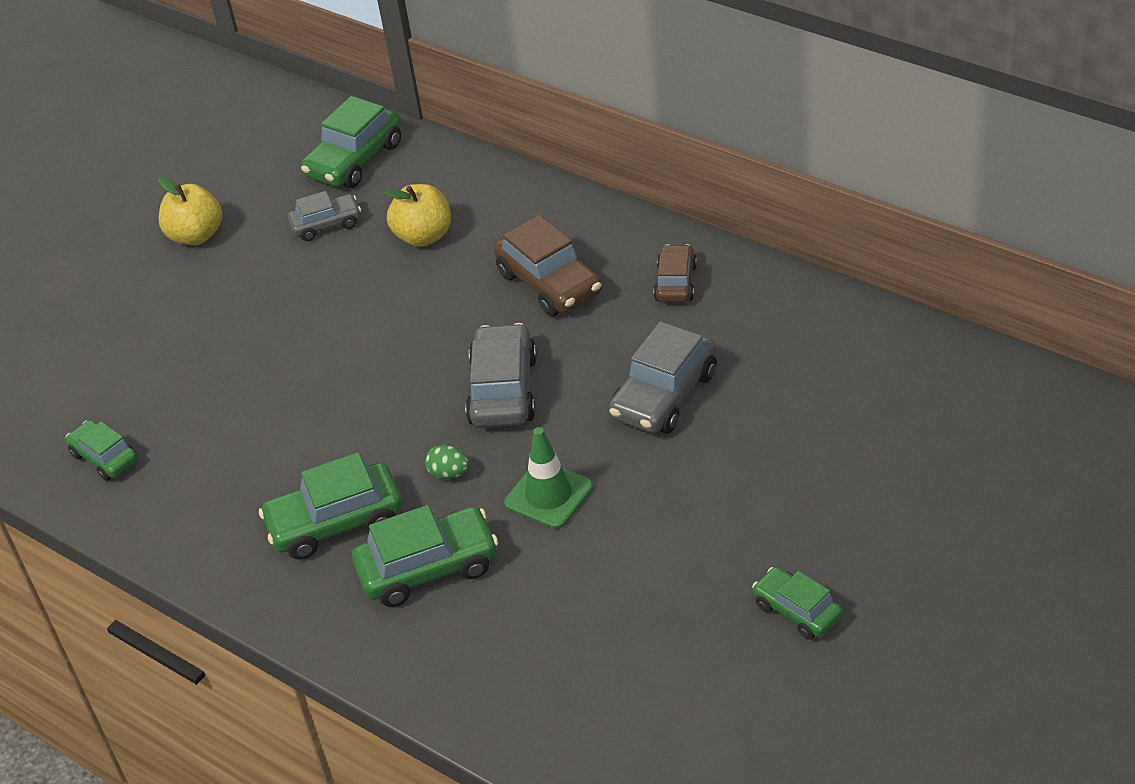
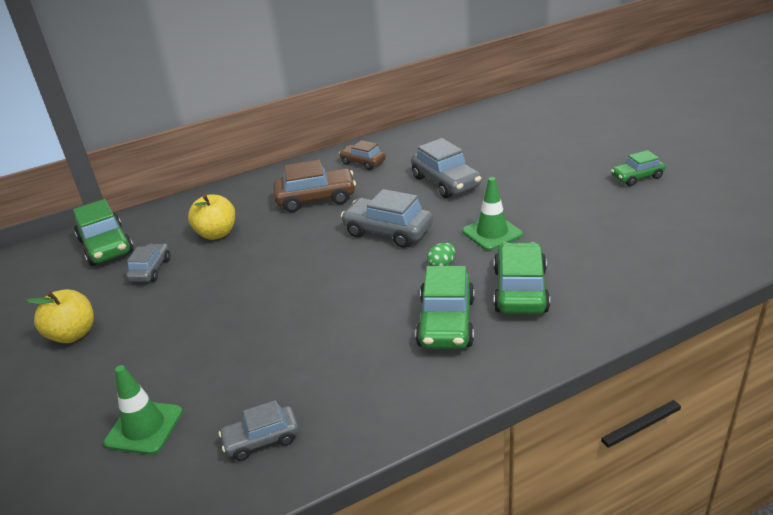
camera: 65 degrees left, 10 degrees down
(91, 368) = (144, 427): none -> green traffic cone
(104, 458) = (261, 440): green car -> grey car

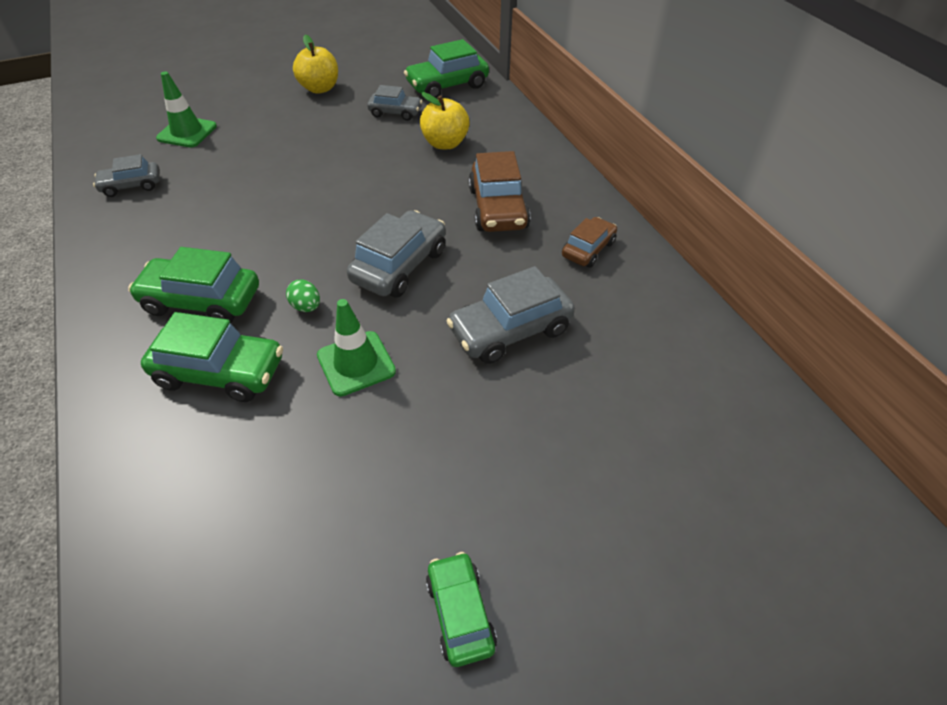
camera: 90 degrees right, 15 degrees up
(261, 440) = (132, 186): grey car -> grey car turned 90 degrees counterclockwise

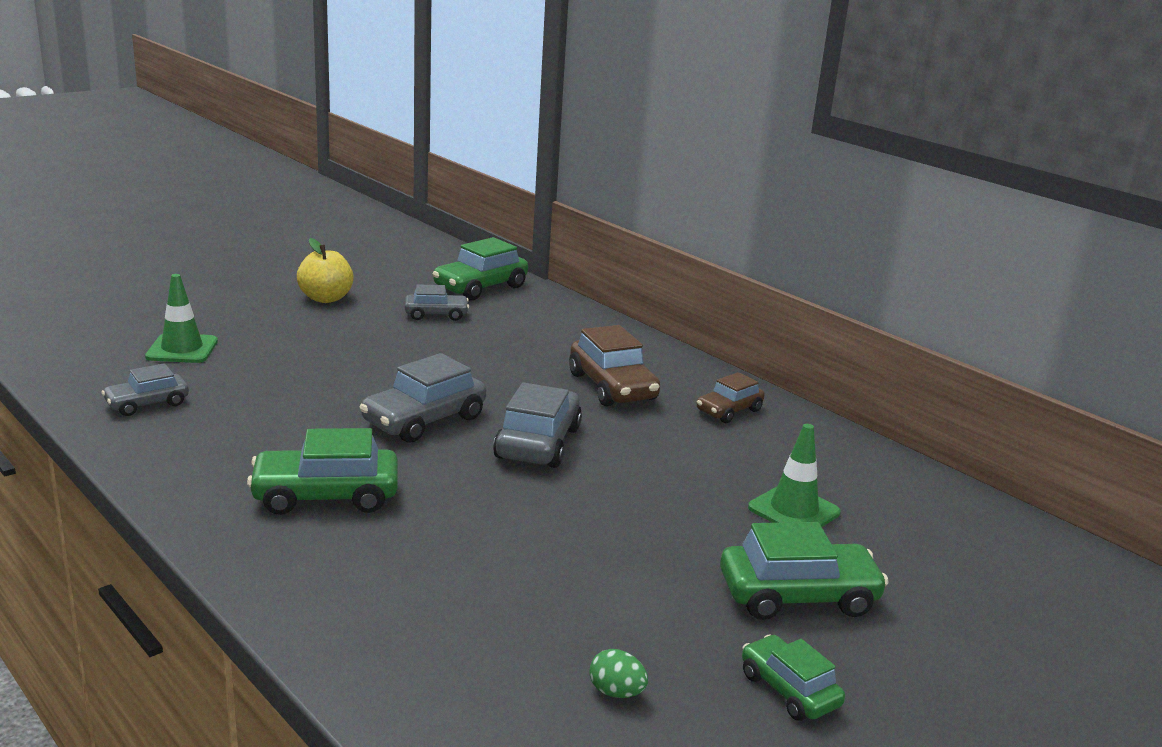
camera: 20 degrees left, 25 degrees down
(220, 372) = (397, 552): green car -> green car (798, 595)
(306, 307) = (456, 487): green egg -> green egg (616, 692)
(356, 363) = (548, 526): green traffic cone -> green traffic cone (794, 510)
(445, 143) = (514, 337): yellow apple -> none
(510, 330) = (693, 481): grey car -> grey car (424, 420)
(588, 249) = (729, 411): brown car -> brown car turned 150 degrees counterclockwise

